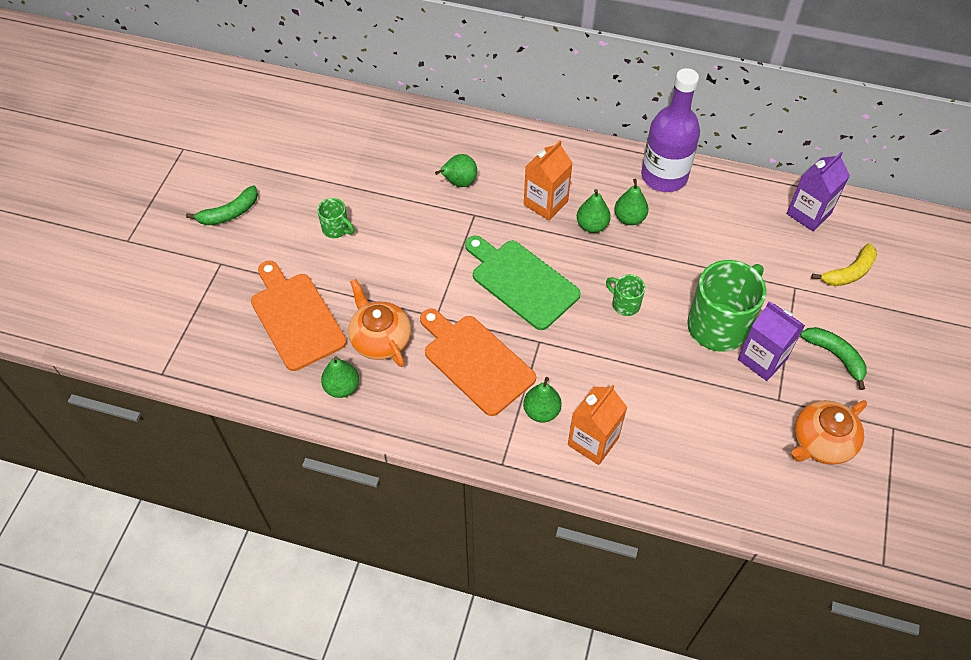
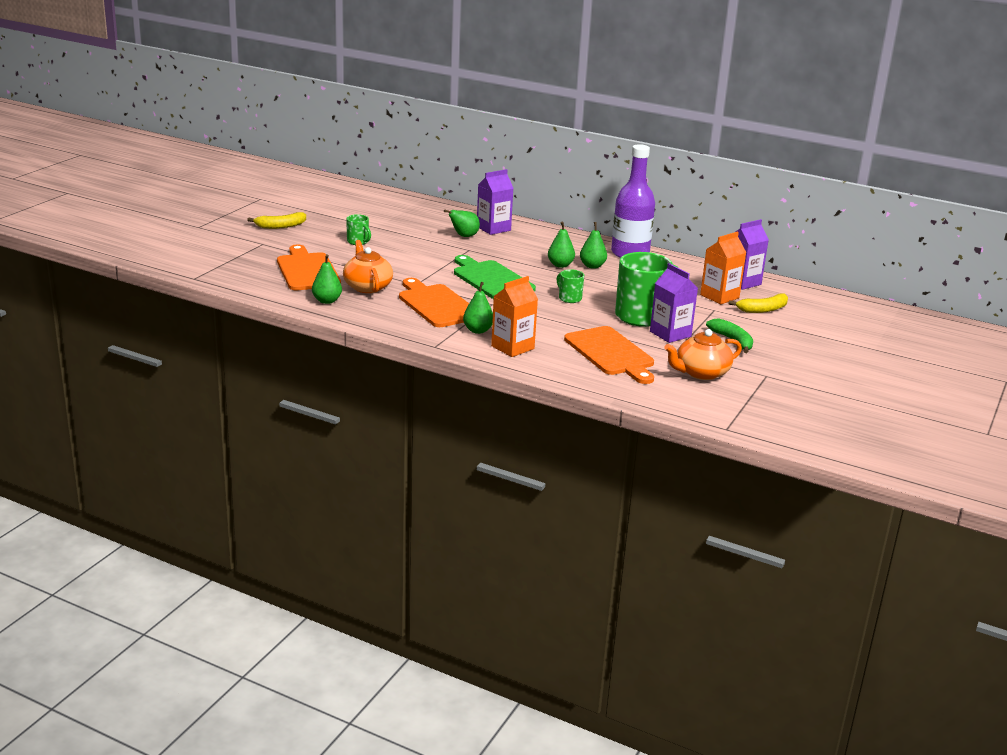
camera: 10 degrees right, 30 degrees down
(229, 213) = (280, 226): green banana -> yellow banana
(488, 155) = (493, 228): none -> purple carton
(545, 203) = (528, 252): orange carton -> orange carton (719, 296)
(709, 424) = (611, 353): none -> orange cutting board

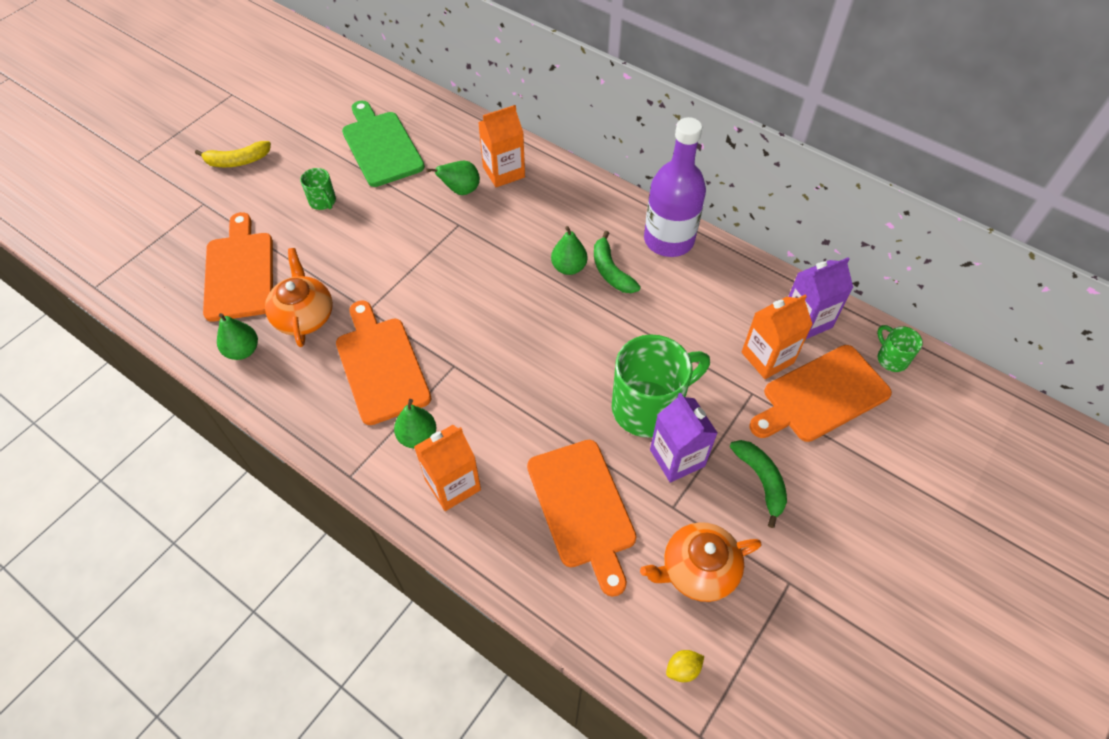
camera: 10 degrees right, 30 degrees up
(491, 279) = (468, 302): green cutting board -> green cutting board (381, 146)
(493, 228) = (503, 172): purple carton -> orange carton
(569, 298) = (560, 355): green mug -> green mug (891, 358)
(592, 266) = (611, 271): green pear -> green banana
(705, 407) = (683, 669): none -> yellow lemon
(763, 309) = (821, 396): yellow banana -> orange cutting board

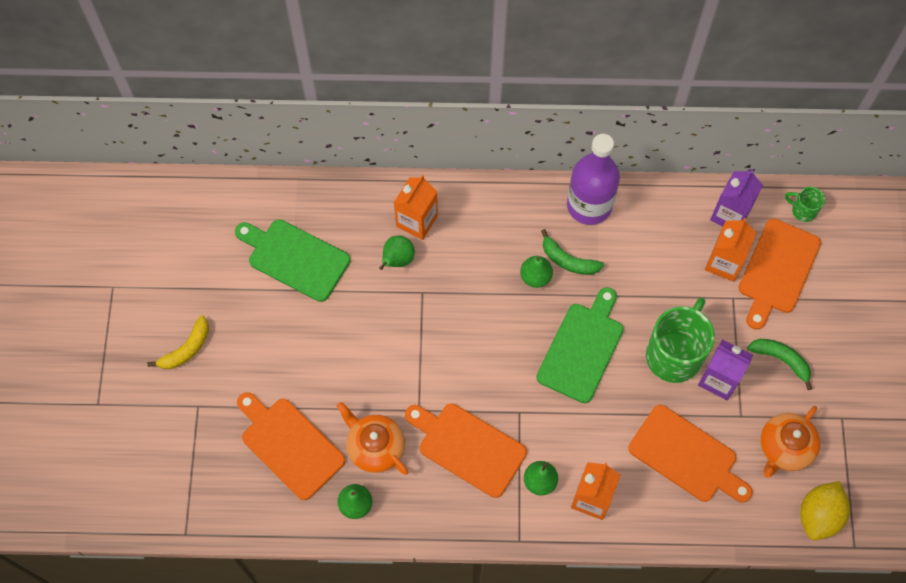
camera: 35 degrees left, 10 degrees up
(323, 202) = (296, 341): green mug -> none
(561, 348) = (582, 348): none -> green cutting board
(683, 669) = (819, 515): yellow lemon -> yellow lemon, size x2.19

